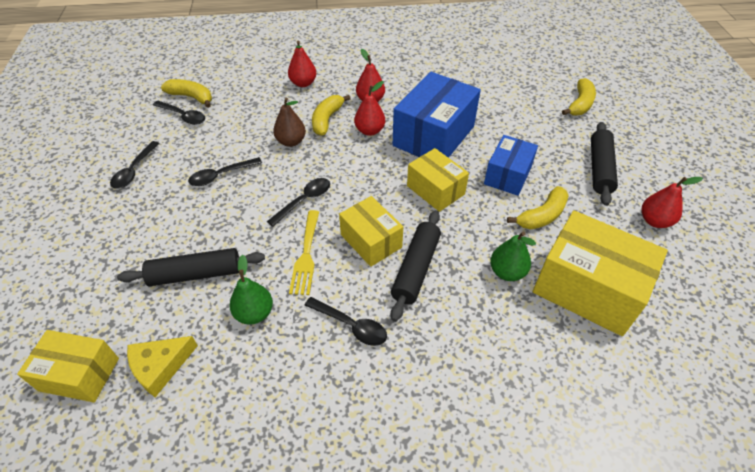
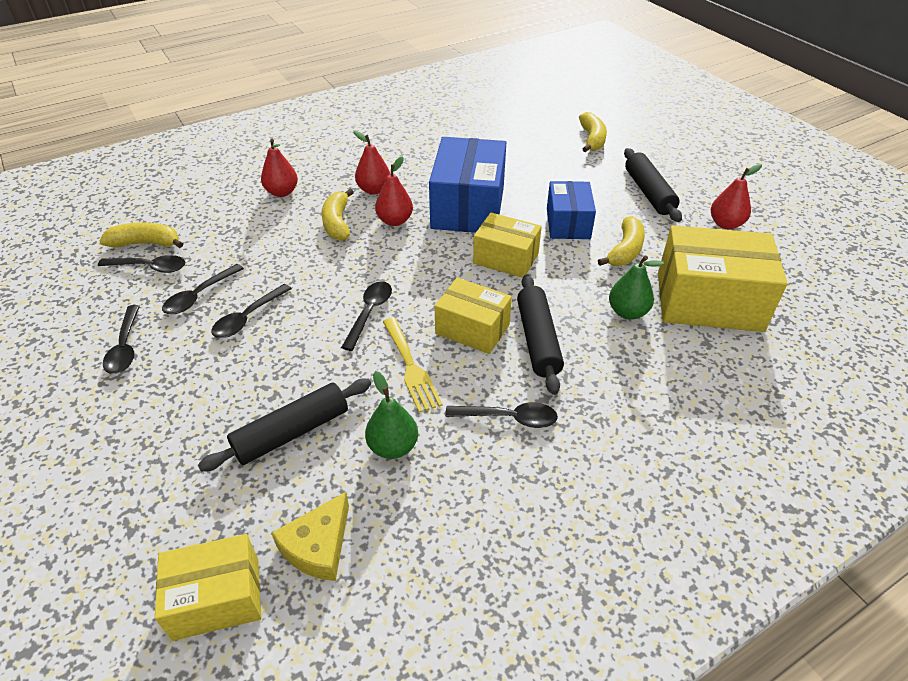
camera: 25 degrees left, 5 degrees down
(200, 148) = (199, 296): none -> black spoon
(291, 141) = (310, 257): brown pear -> none

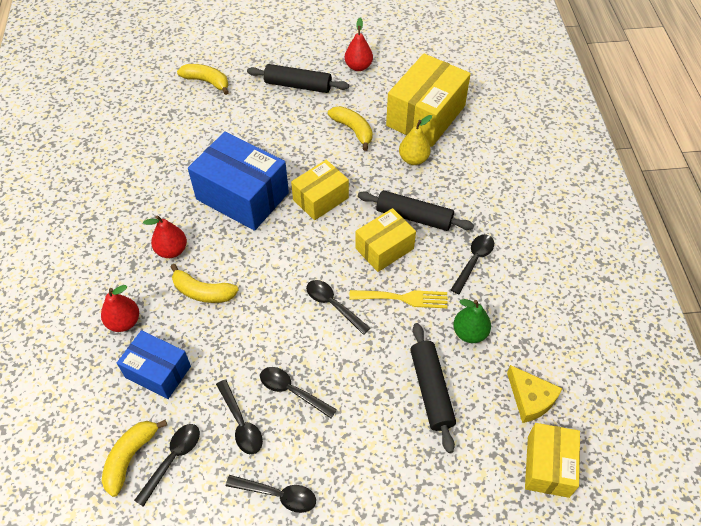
camera: 65 degrees left, 10 degrees up
(248, 318) = (292, 391): black spoon -> black spoon turned 150 degrees clockwise
(395, 221) = (228, 250): red pear -> none
(568, 223) = (303, 146): blue box -> blue box (158, 372)
(627, 312) = (413, 159): green pear -> yellow pear

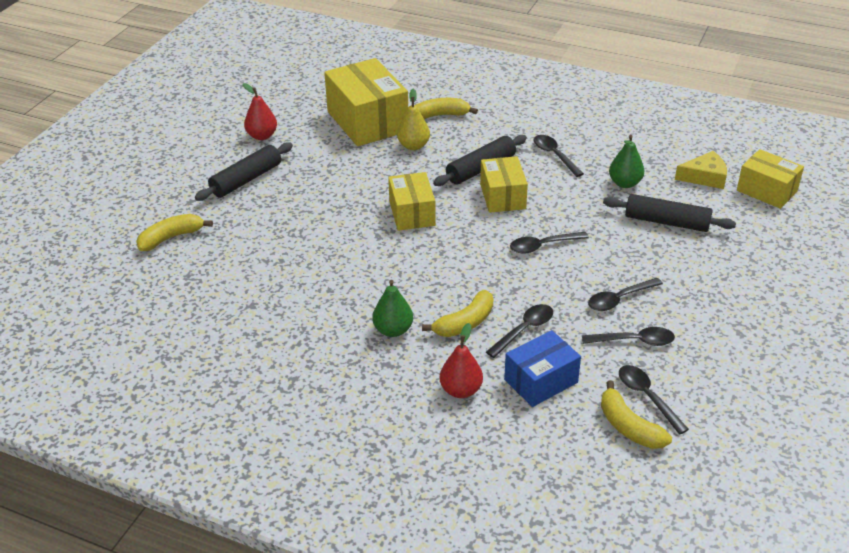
camera: 60 degrees left, 15 degrees down
(172, 250) = (393, 330): red pear -> green pear
(242, 196) = (363, 261): blue box -> none
(278, 495) = (719, 340): black spoon -> black spoon (524, 330)
(353, 130) = (343, 166): yellow banana -> yellow banana (440, 115)
(403, 298) = (565, 204): yellow fork -> none

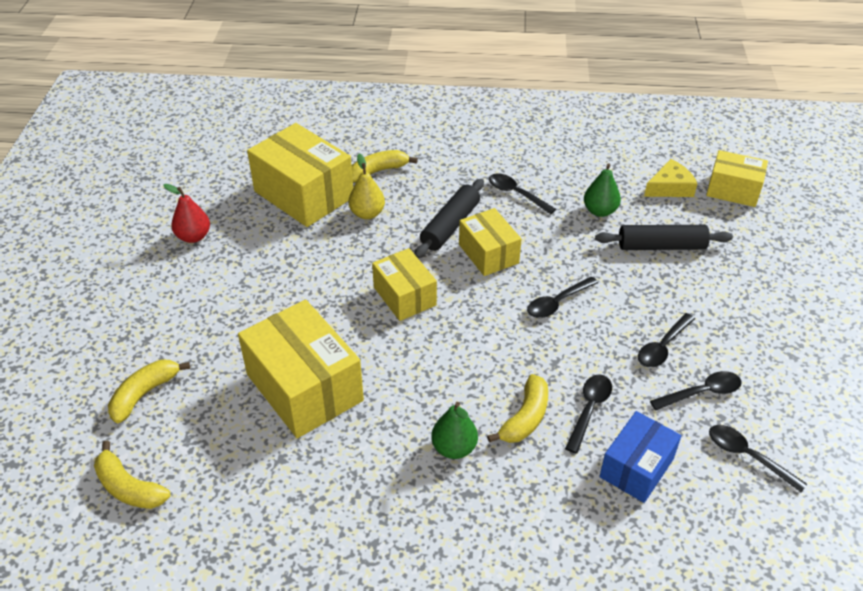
camera: 20 degrees left, 5 degrees up
(246, 180) = (201, 296): black rolling pin -> none
(295, 261) = (304, 387): none -> yellow box
(461, 390) = (562, 504): red pear -> none
(628, 426) = (748, 498): yellow banana -> yellow banana (129, 487)

